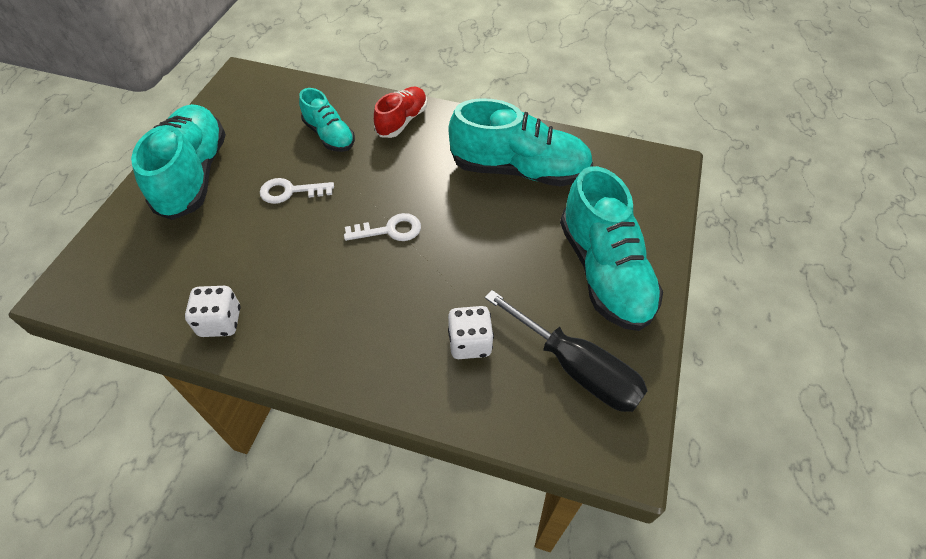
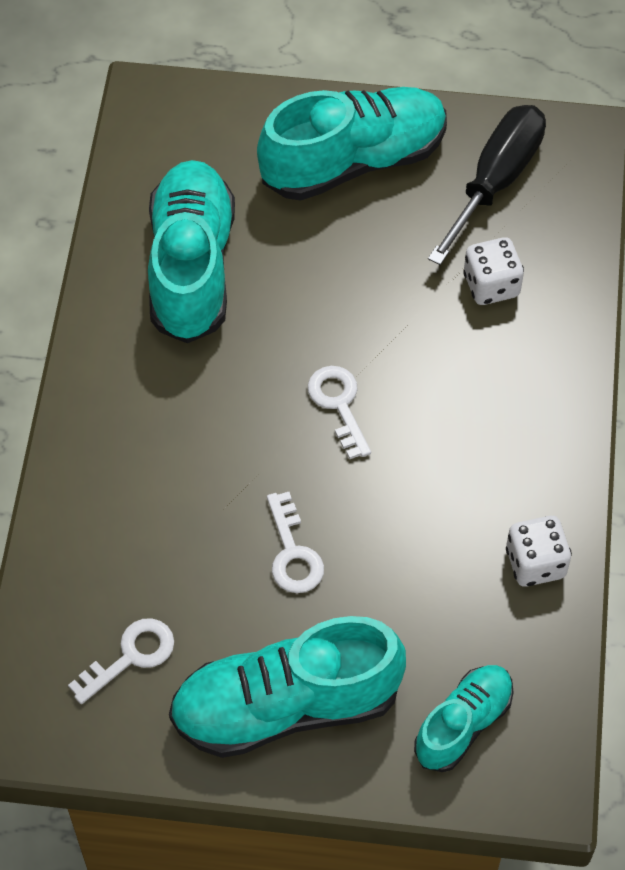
camera: 100 degrees left, 5 degrees up
(259, 117) = (130, 656): none -> white key
(329, 135) = (159, 534): turquoise shoe -> turquoise shoe (463, 724)
(402, 121) = (108, 437): red shoe -> none

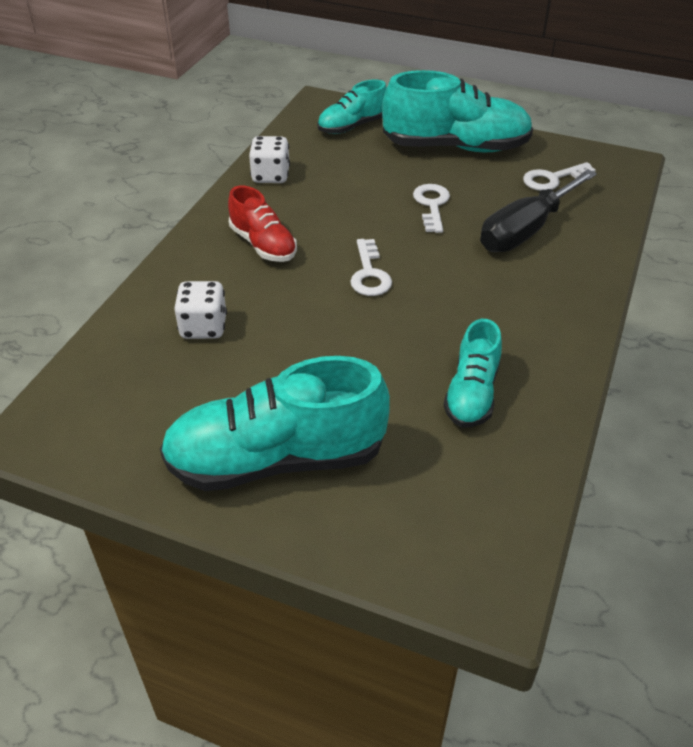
camera: 165 degrees left, 15 degrees down
(191, 267) = (472, 394): turquoise shoe -> turquoise shoe, size x0.56
(484, 424) = (263, 244): none -> red shoe
(496, 181) = (144, 410): black screwdriver -> black screwdriver (526, 230)

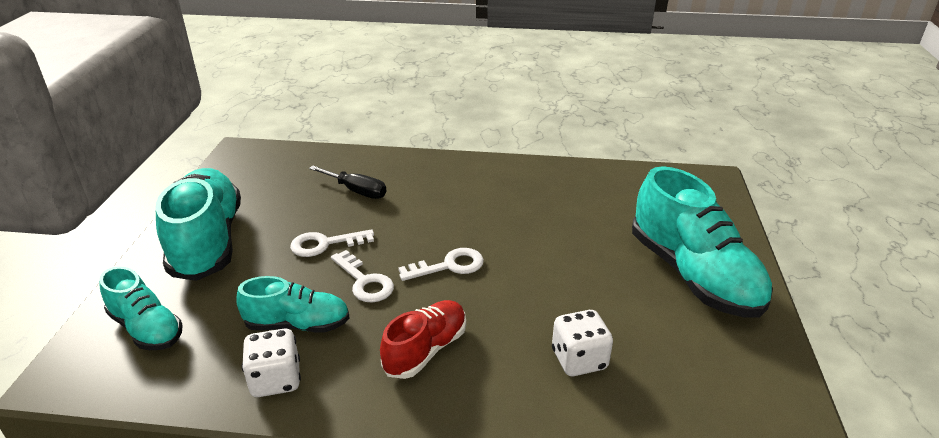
camera: 105 degrees left, 10 degrees down
(472, 394) = (566, 199): turquoise shoe -> turquoise shoe (297, 324)
(526, 230) = (356, 191): black screwdriver -> black screwdriver, size x0.61
(552, 179) = (271, 183): white key -> white key (364, 281)

